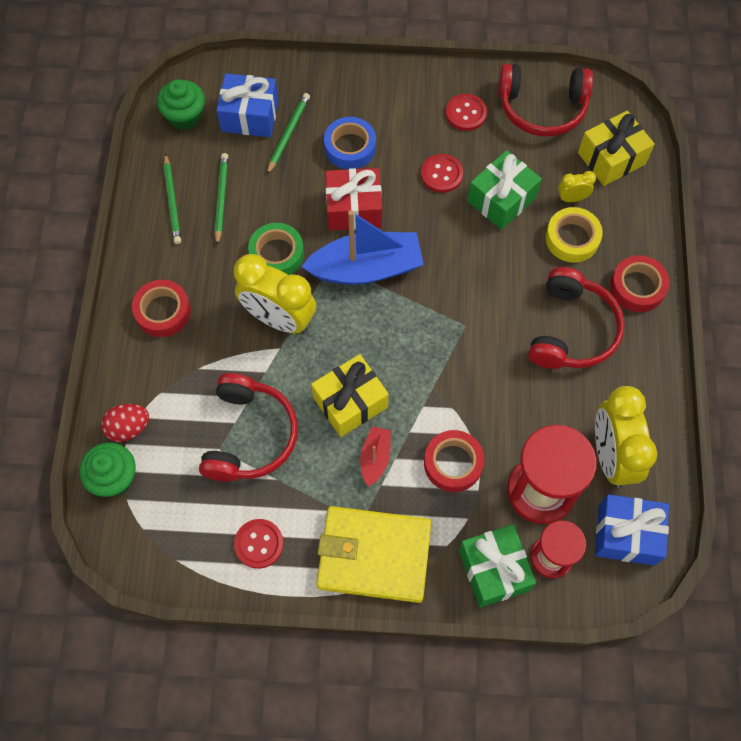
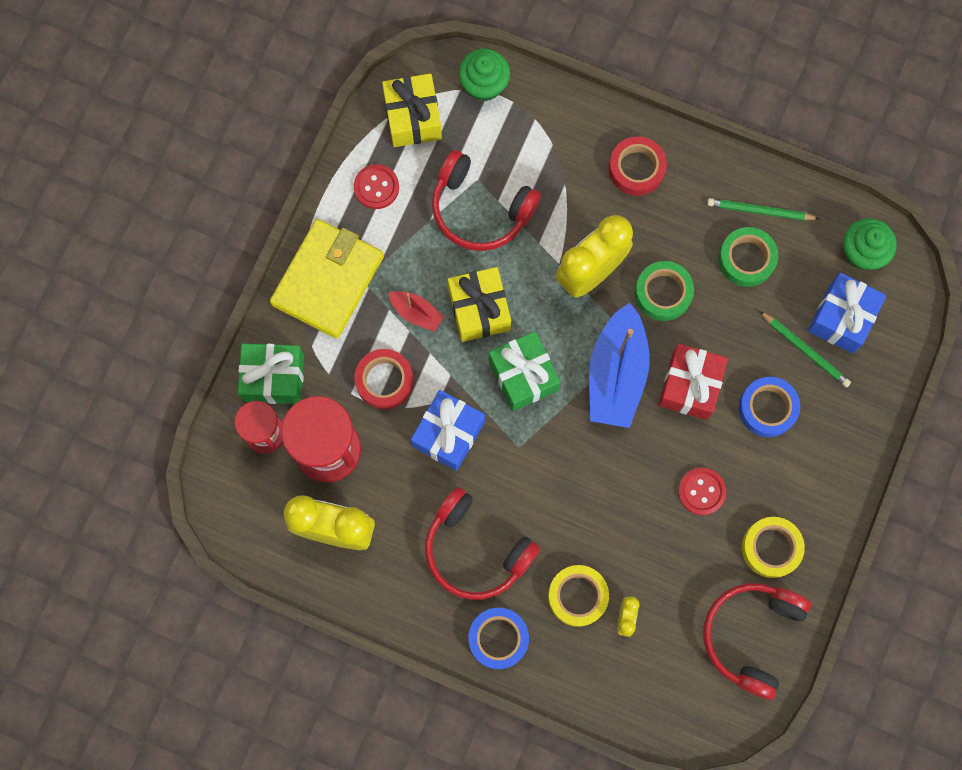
camera: 110 degrees right, 10 degrees up
(129, 428) = (527, 108): red egg -> none
(221, 199) = (746, 259): green pencil -> green tape
(466, 113) = (771, 548): red button -> yellow tape
(501, 199) = (649, 542): green gift -> green gift (523, 375)
(611, 158) = (660, 684): yellow gift -> yellow gift (413, 118)
(626, 535) = (257, 509): blue gift -> blue gift (448, 434)
(637, 287) = (498, 638): red tape -> blue tape

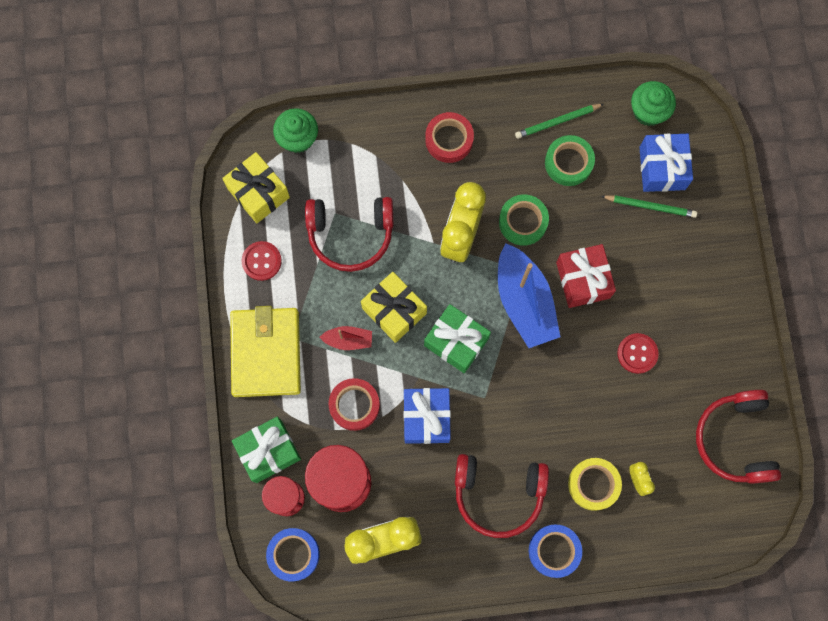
camera: 30 degrees left, 0 degrees up
(767, 408) = (648, 265): blue tape -> blue tape (293, 554)
(771, 548) = (711, 366): yellow tape -> none

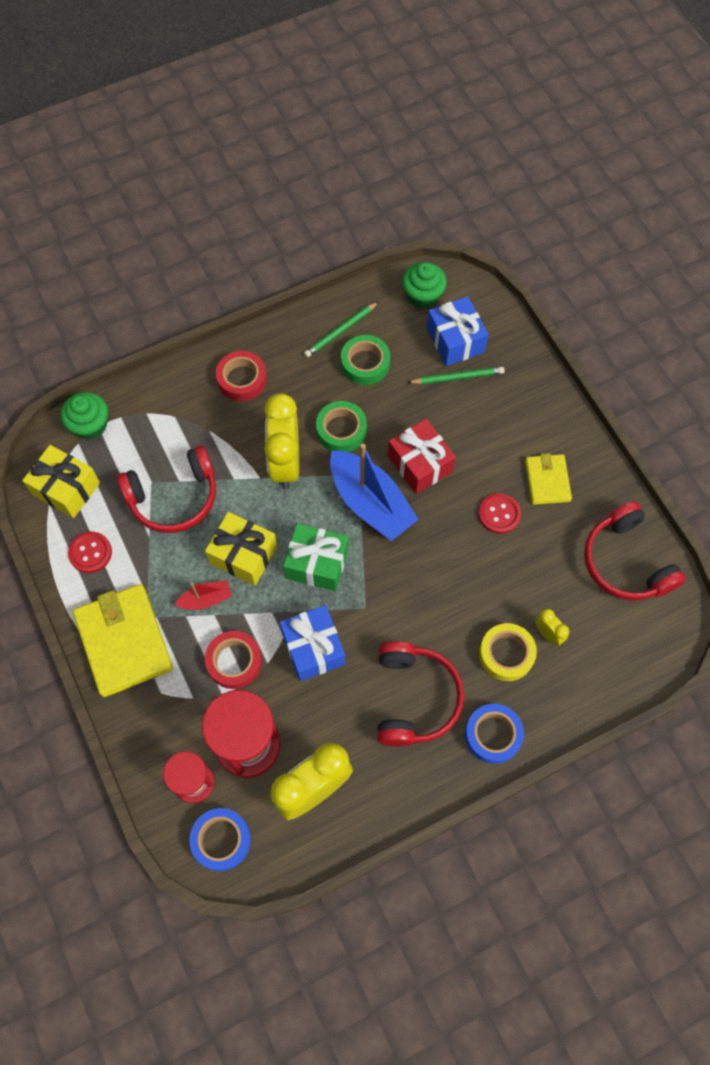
camera: 20 degrees left, 10 degrees down
(269, 451) = (159, 741): green gift -> none
(498, 494) = (414, 698): red headphones -> red headphones turned 75 degrees counterclockwise
(694, 337) = (547, 481): none -> yellow wallet

